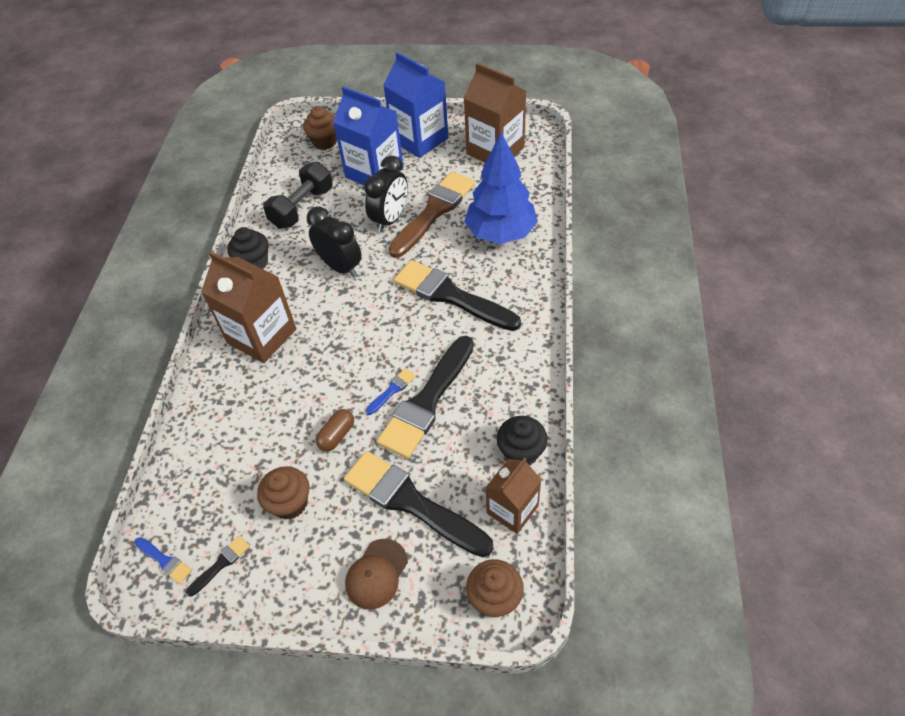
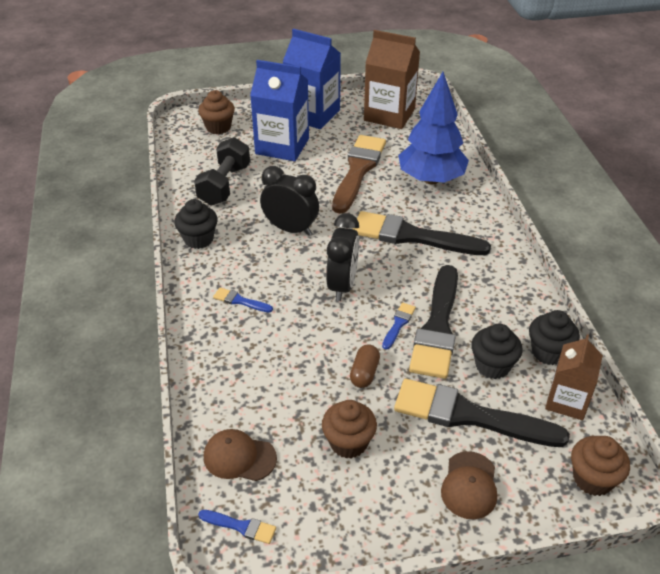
camera: 20 degrees left, 10 degrees down
(192, 494) = (239, 457): none -> brown cap
(221, 564) = (304, 514): black brush -> none
(261, 336) = (240, 301): brown carton -> blue brush
(390, 219) = (319, 182): black clock -> black clock (342, 285)
(459, 455) = (492, 366): none -> black cupcake

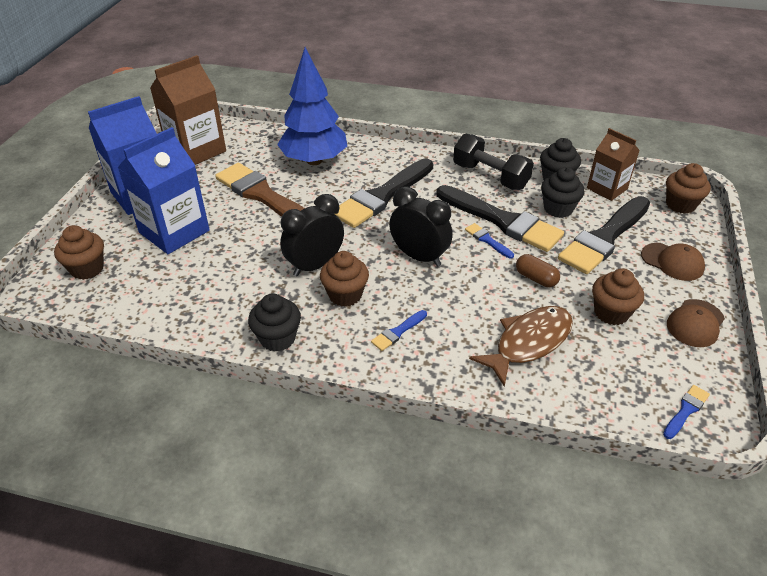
camera: 65 degrees left, 0 degrees up
(224, 185) = (200, 293): black dumbbell -> black dumbbell (490, 176)
(239, 457) = (606, 389): brown cap -> brown cap (695, 323)
(266, 257) = (345, 295): none -> brown cupcake
(272, 388) = (528, 343): none -> brown fish

